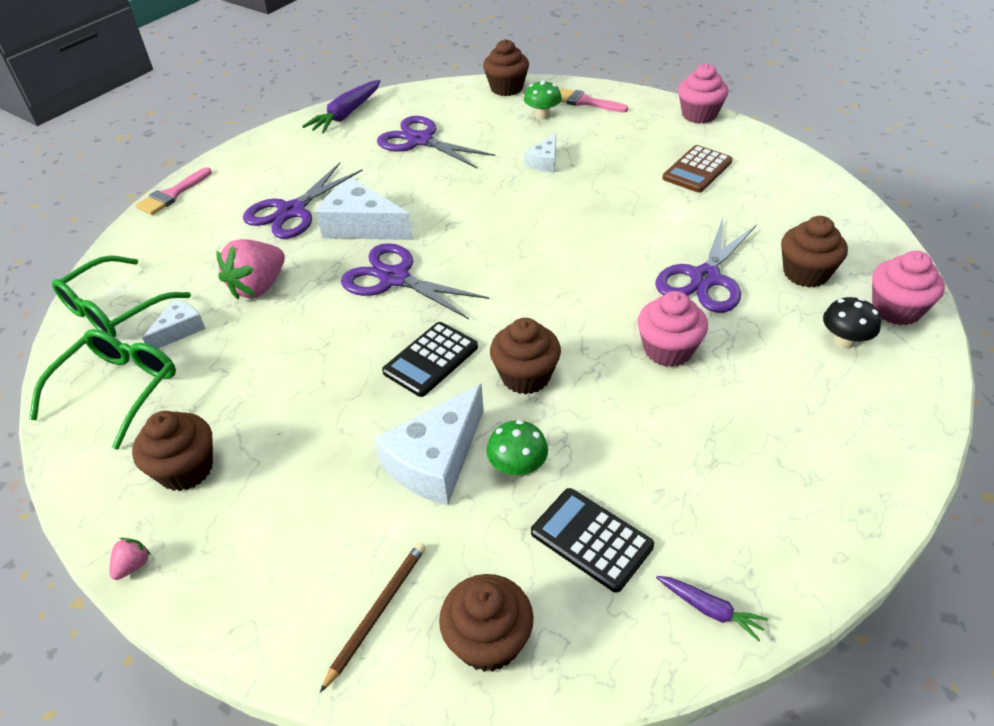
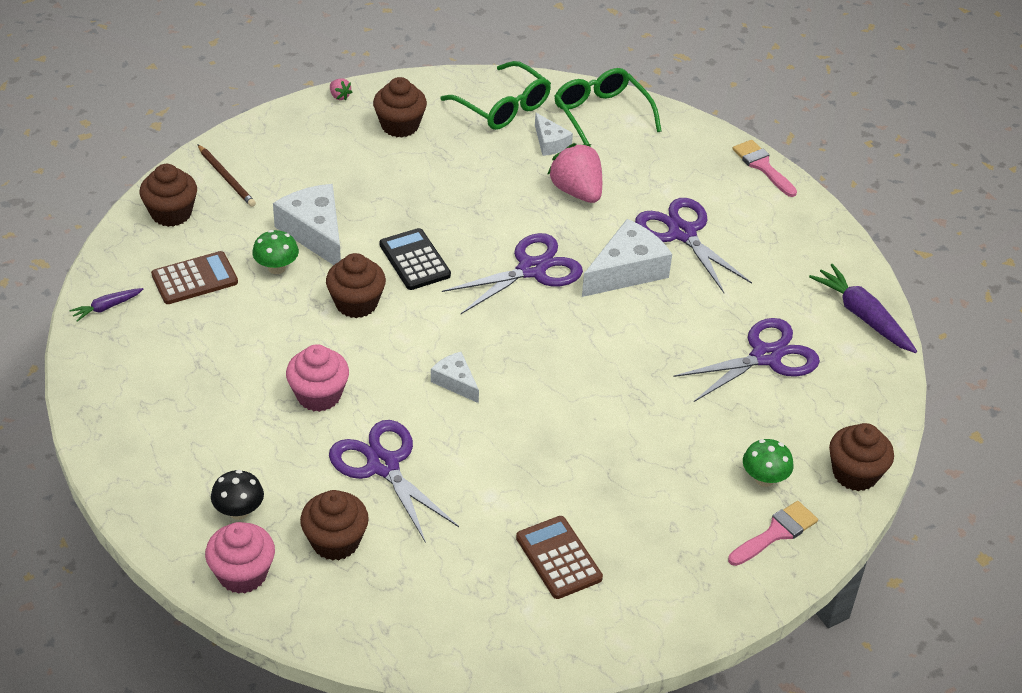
camera: 110 degrees right, 0 degrees up
(544, 162) = (658, 438): white cheese -> white cheese (455, 382)
(591, 539) = (194, 279): black calculator -> brown calculator
(699, 115) = (678, 629): pink cupcake -> none

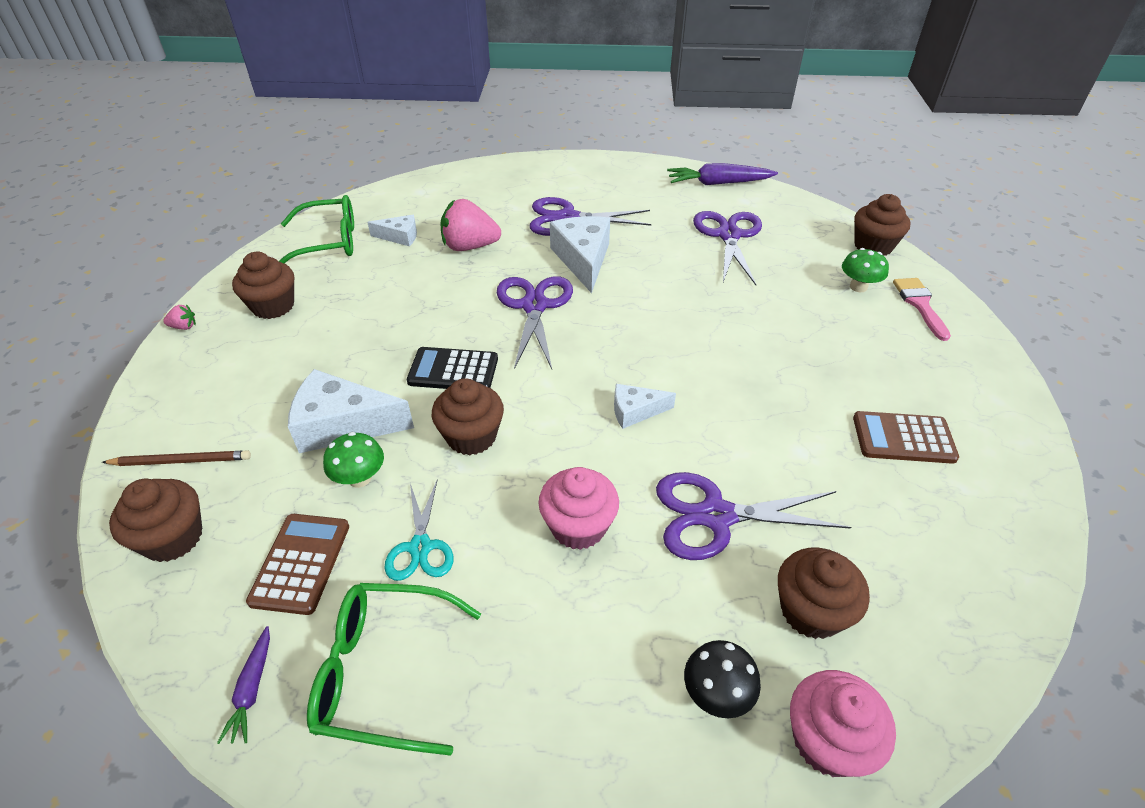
camera: 55 degrees left, 0 degrees up
(245, 326) = (420, 547): none -> turquoise scissors
(601, 115) = (401, 202): green glasses -> green glasses (384, 672)
(762, 166) = (535, 161): pink brush -> none

